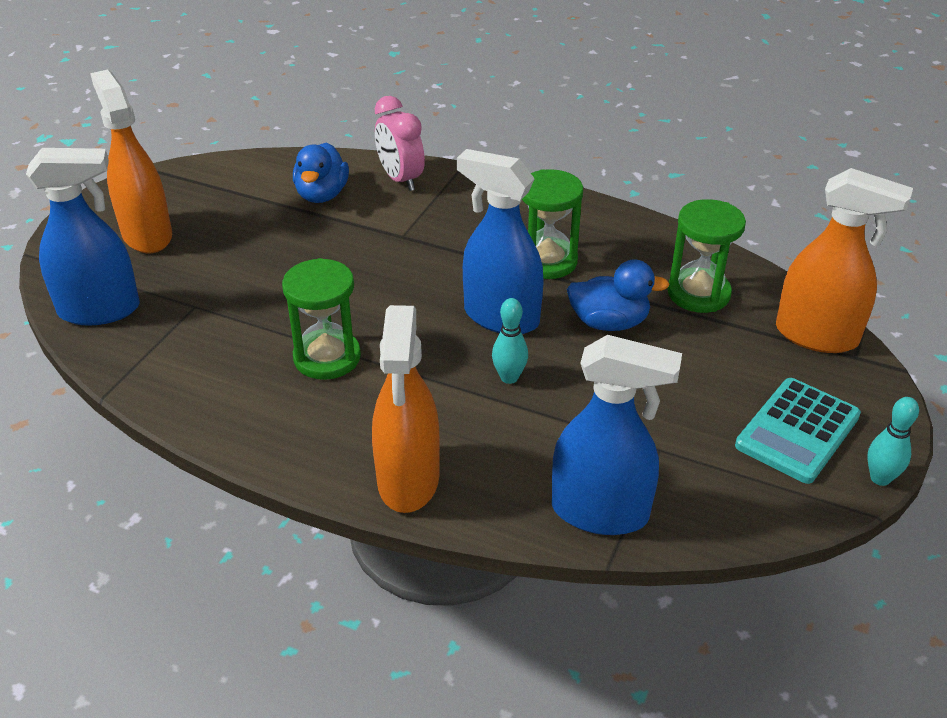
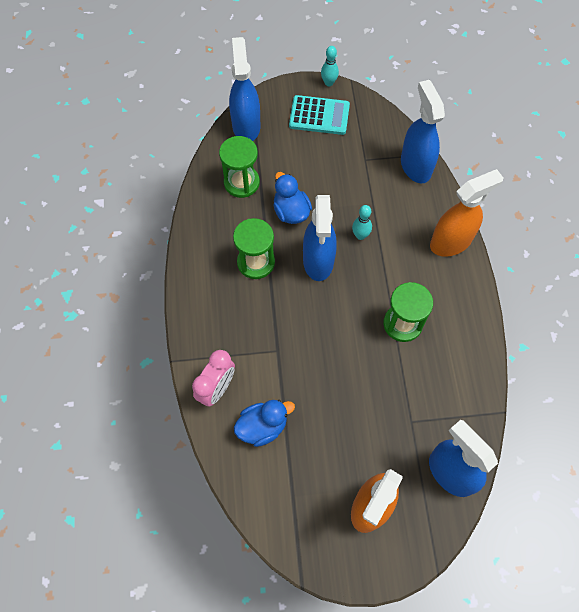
camera: 120 degrees left, 25 degrees up
(817, 336) = (246, 126): orange spray bottle -> blue spray bottle

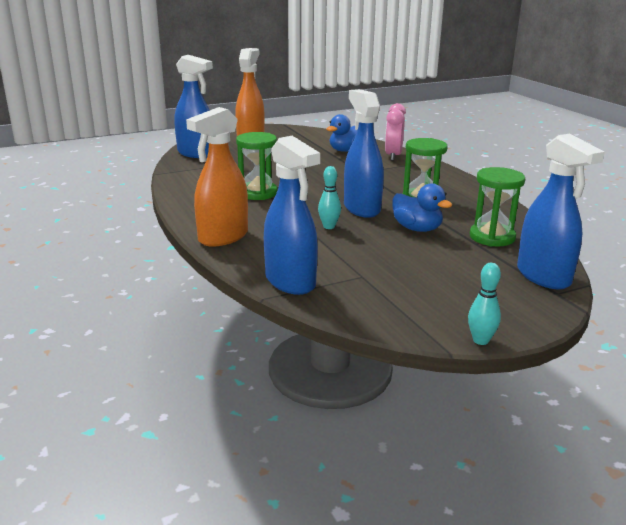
camera: 160 degrees right, 40 degrees down
(319, 116) = (459, 303): turquoise calculator -> none

